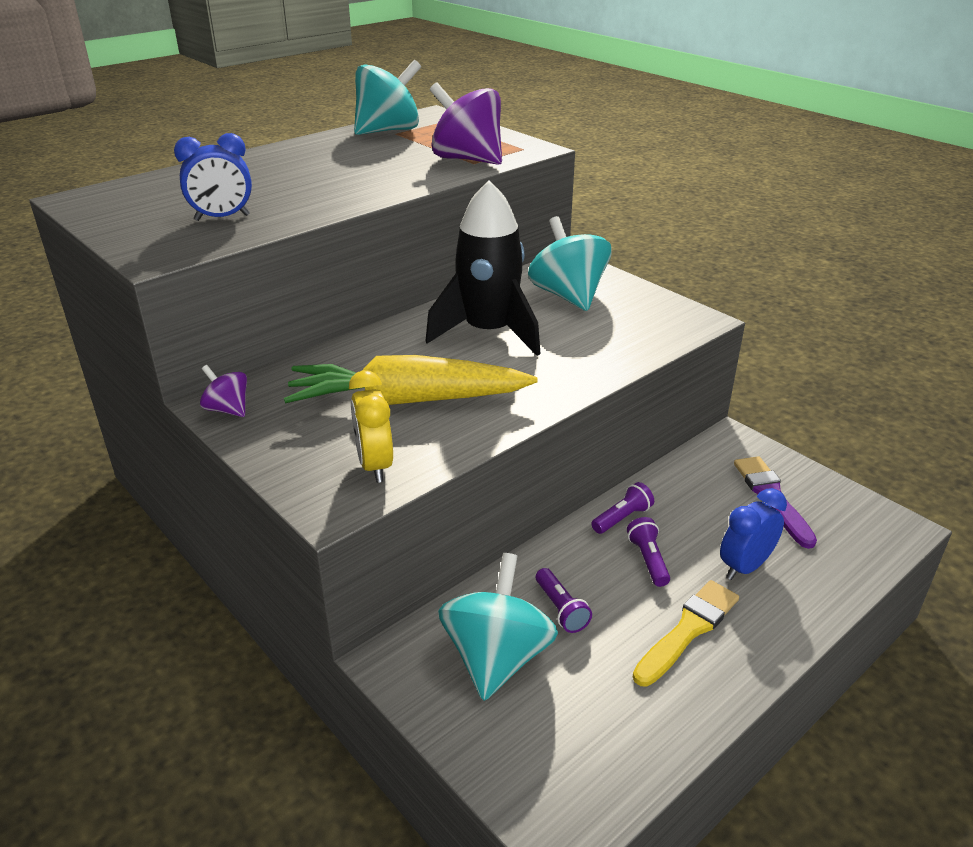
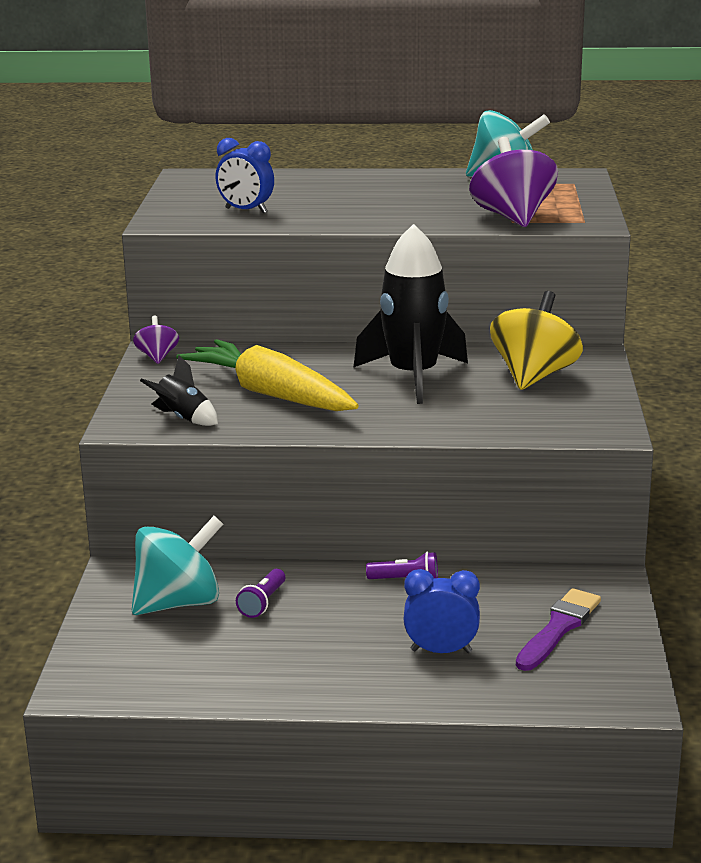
camera: 45 degrees right, 10 degrees down
(374, 465) = (183, 418): yellow clock -> black rocket
(568, 296) = (534, 376): turquoise spinning top -> yellow spinning top
(648, 560) = (375, 610): purple flashlight -> none
(688, 630) = (325, 657): yellow brush -> none

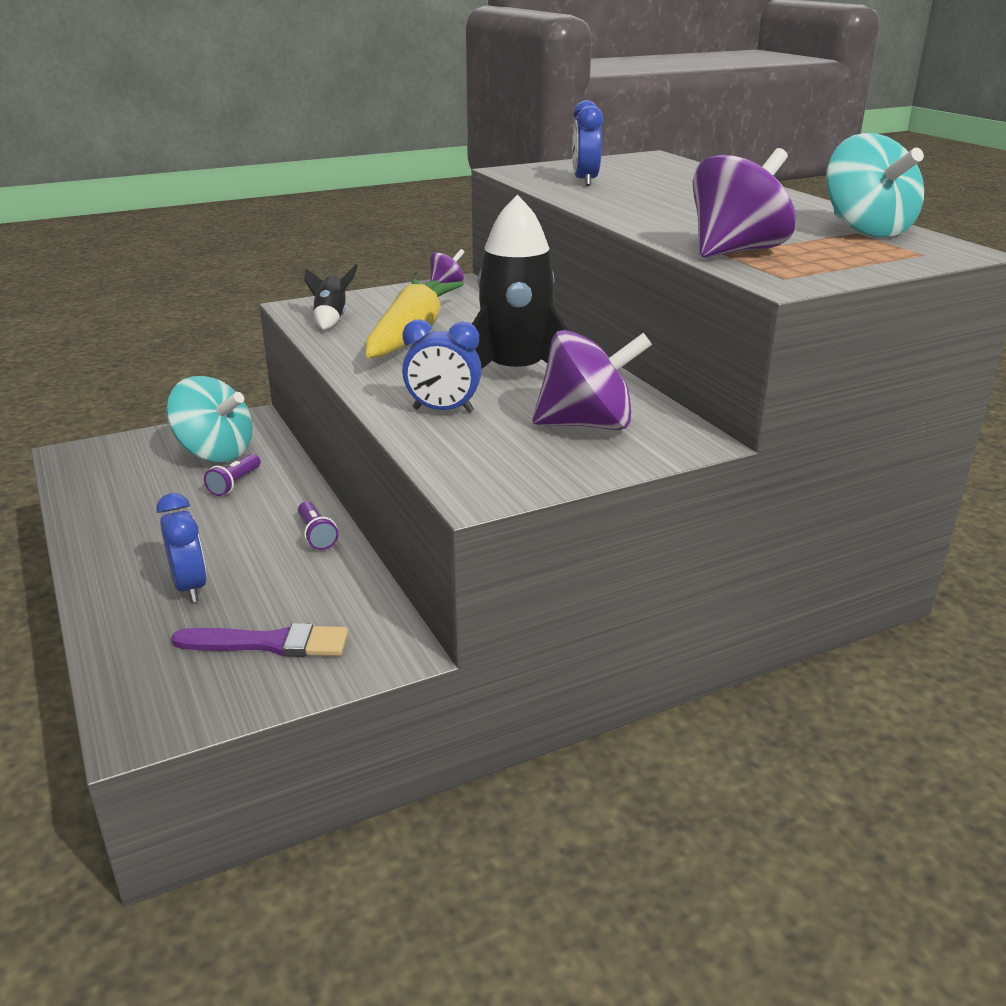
camera: 60 degrees right, 5 degrees up
(262, 603) = (235, 483): purple flashlight -> purple flashlight turned 60 degrees counterclockwise
(457, 414) = (443, 410): none -> blue clock
(534, 376) = (587, 424): yellow spinning top -> purple spinning top

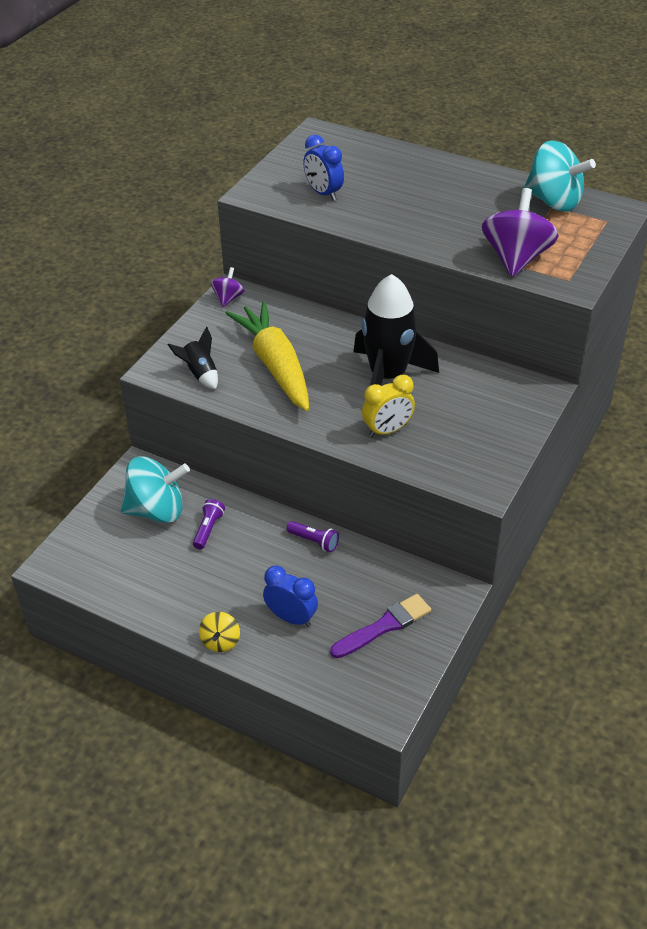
camera: 35 degrees left, 15 degrees up
(95, 573) = (220, 641): none -> yellow spinning top
(235, 483) = (208, 529): purple flashlight -> purple flashlight turned 150 degrees counterclockwise
(443, 410) = (387, 430): blue clock -> yellow clock
(587, 424) = (476, 404): purple spinning top -> none

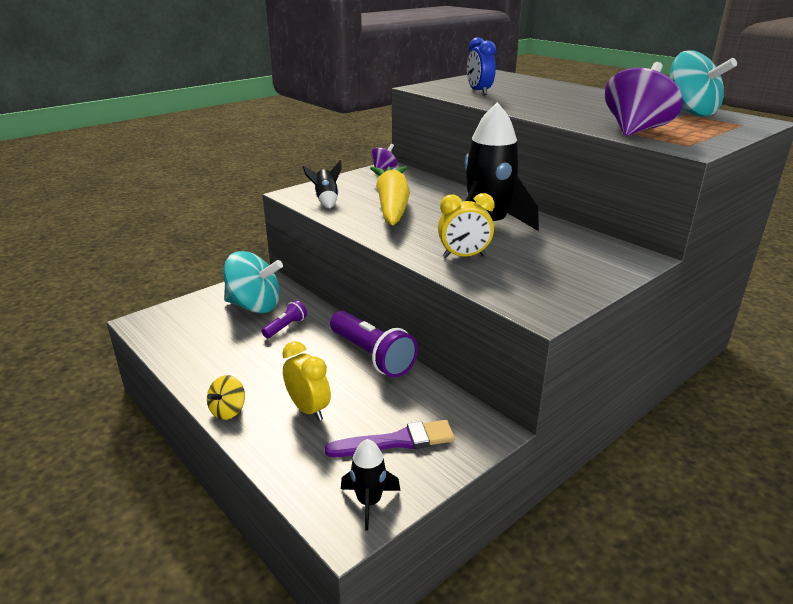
camera: 20 degrees right, 15 degrees down
(291, 618) = (308, 409): blue clock -> yellow clock
(314, 541) = (372, 356): purple flashlight -> purple flashlight, size x1.99
(391, 687) = (369, 502): none -> black rocket

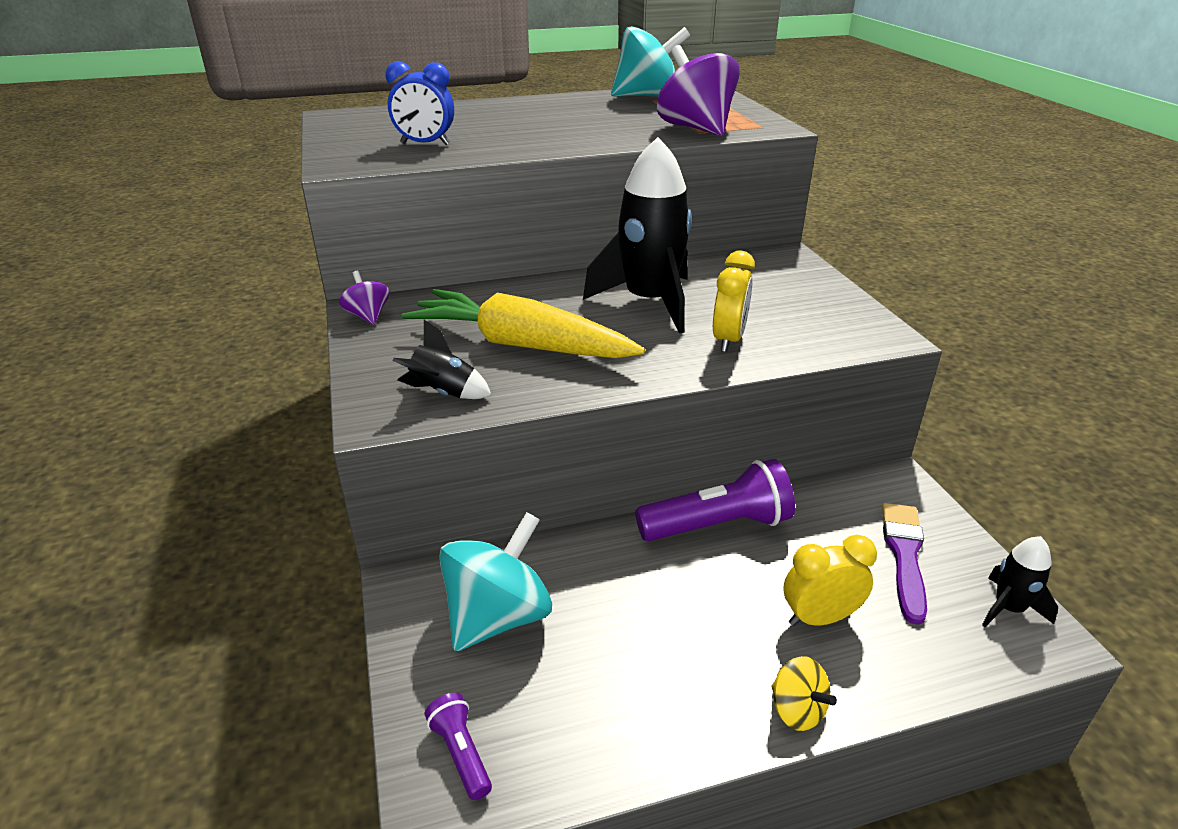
camera: 65 degrees left, 5 degrees up
(285, 327) = (591, 593): purple flashlight -> purple flashlight (461, 753)

